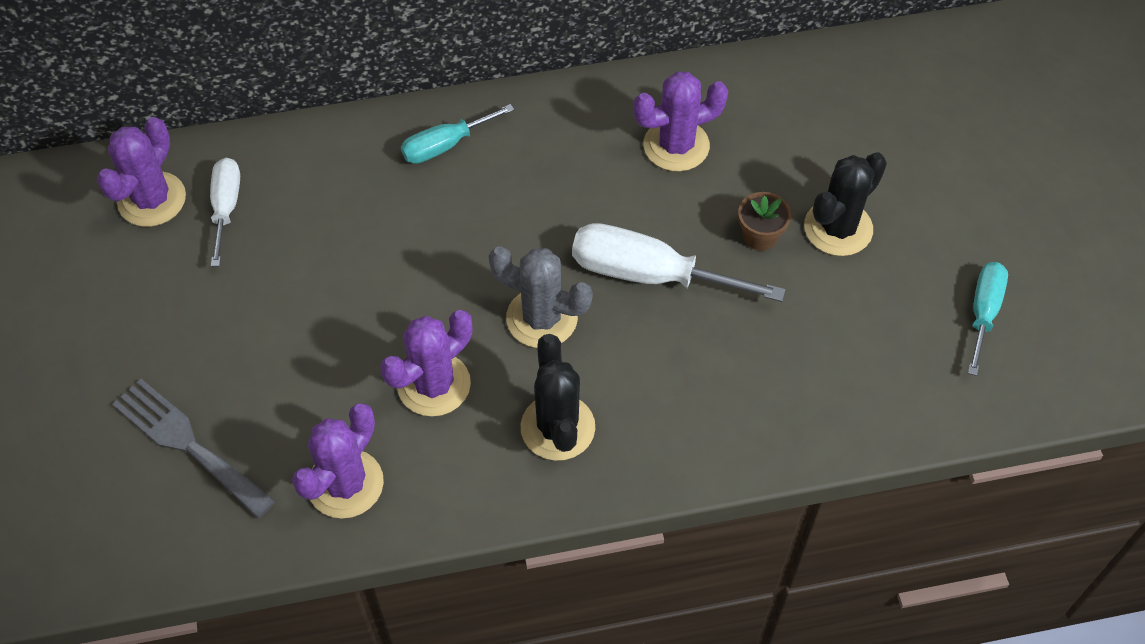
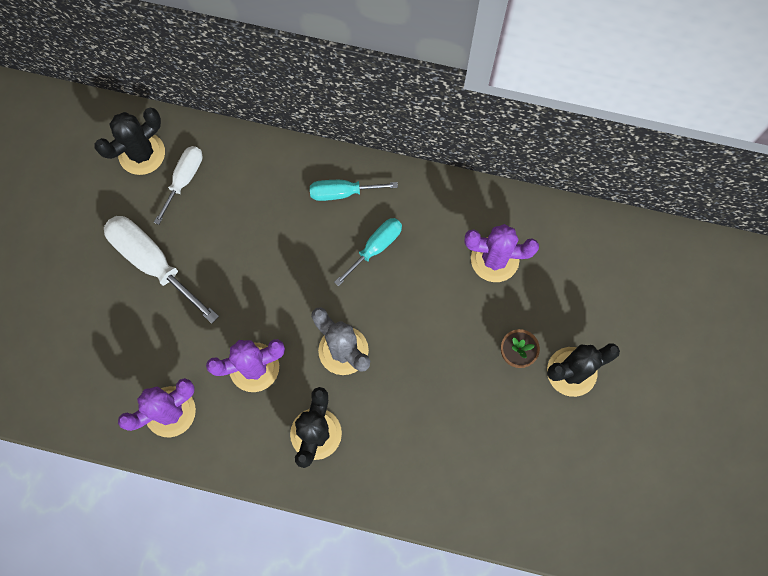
camera: 25 degrees right, 15 degrees up
(152, 199) = (142, 153): purple cactus -> black cactus
(188, 444) = (90, 340): grey fork -> none
(649, 274) = (428, 349): white screwdriver -> white screwdriver (153, 263)
(983, 312) = (636, 480): turquoise screwdriver -> turquoise screwdriver (376, 247)

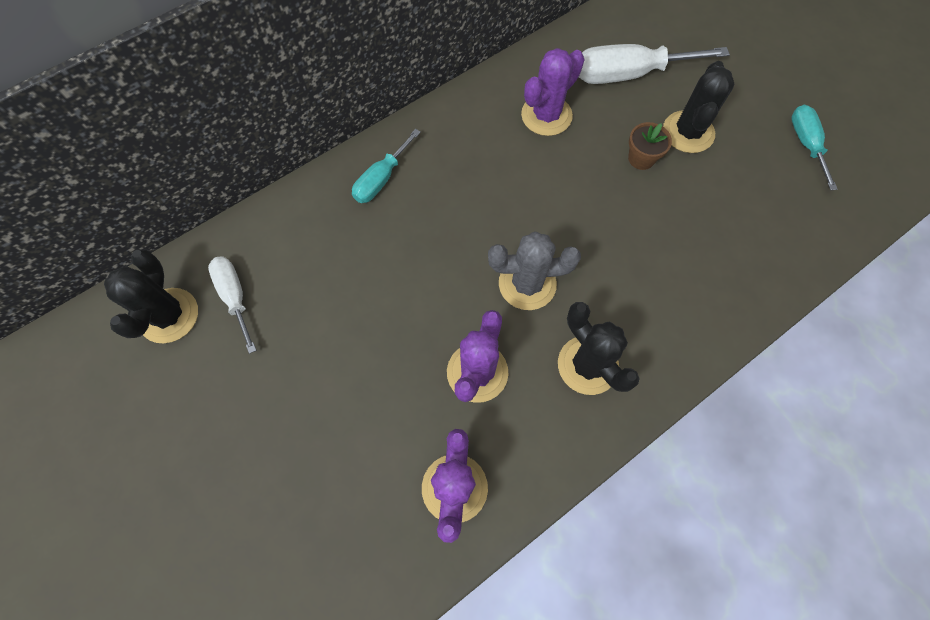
camera: 50 degrees left, 5 degrees down
(153, 263) = (287, 388): white screwdriver -> white screwdriver (628, 74)
(376, 247) = (455, 190): turquoise screwdriver -> turquoise screwdriver (805, 144)

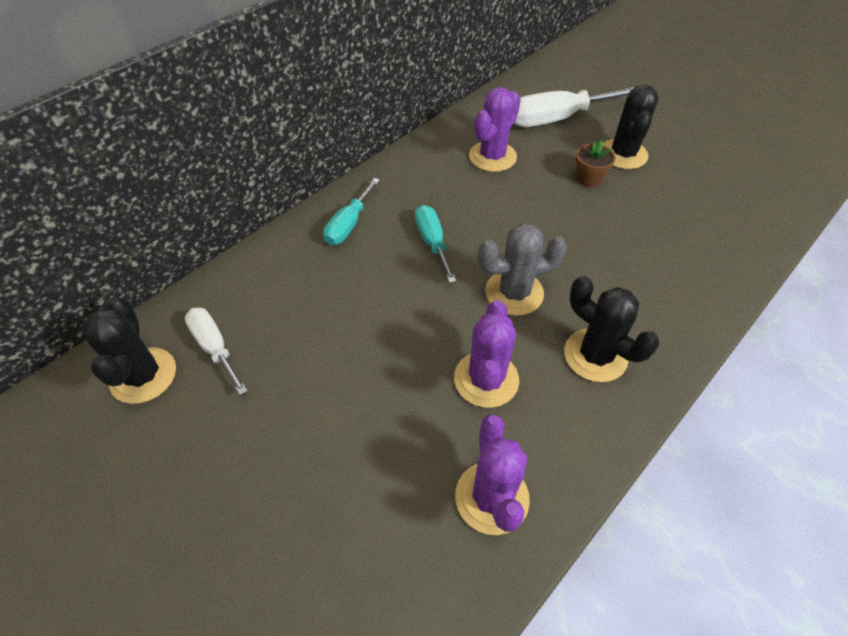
camera: 10 degrees left, 15 degrees down
(805, 144) = (727, 151): turquoise screwdriver -> turquoise screwdriver (432, 242)

